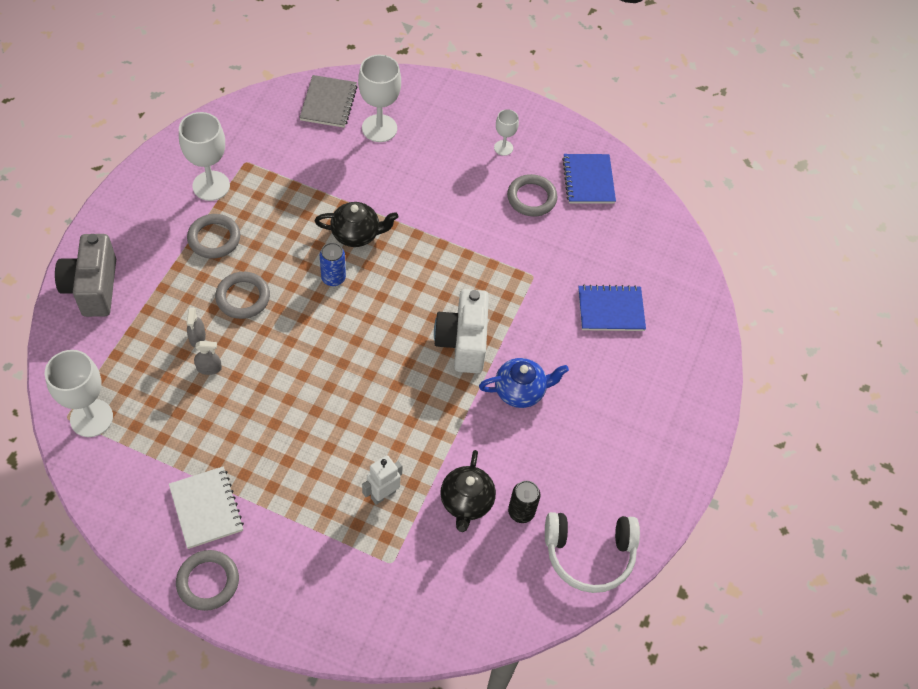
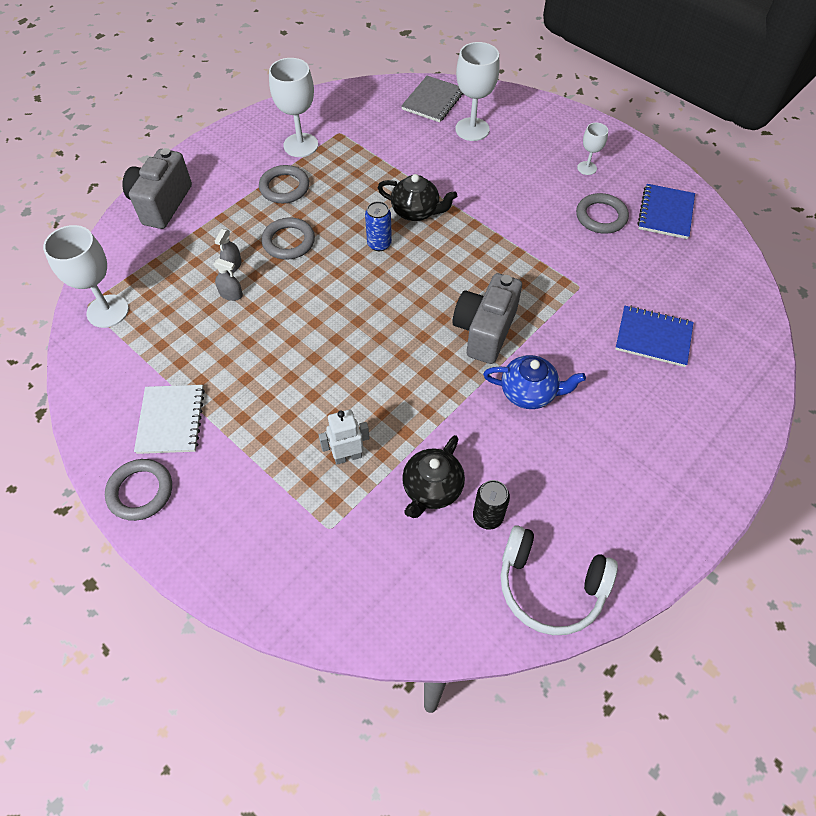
camera: 25 degrees right, 0 degrees up
(463, 342) = (485, 331): white camera -> grey camera

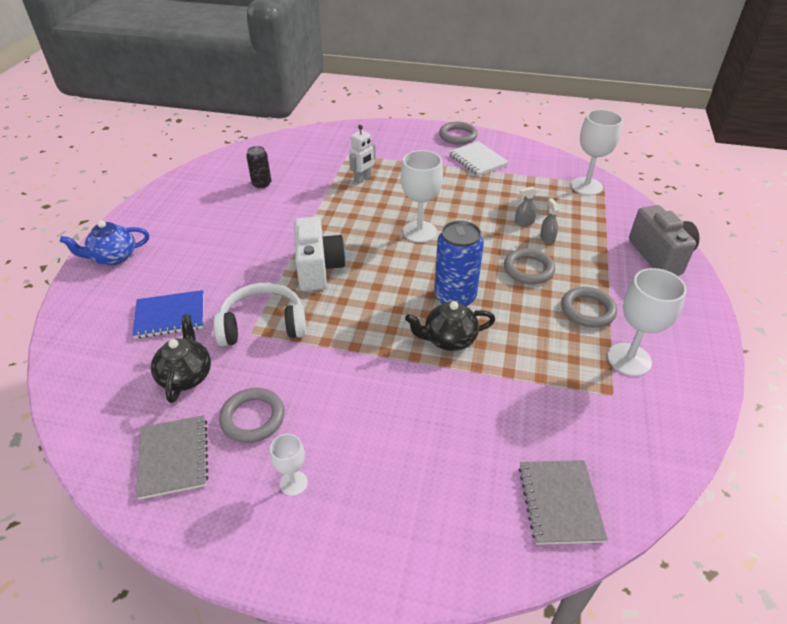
camera: 150 degrees right, 15 degrees down
(379, 244) = (455, 297): blue can -> blue can, size x1.73
(431, 489) = (302, 183): black teapot -> black teapot (186, 375)
(472, 129) = (473, 476): white goblet -> white goblet (419, 232)
(485, 331) = (318, 269): grey camera -> white camera
(529, 392) = (263, 245): blue teapot -> blue teapot (113, 257)
(550, 586) = (213, 172): white headphones -> white headphones (263, 325)
(665, 213) = (173, 458): blue notebook -> grey notebook

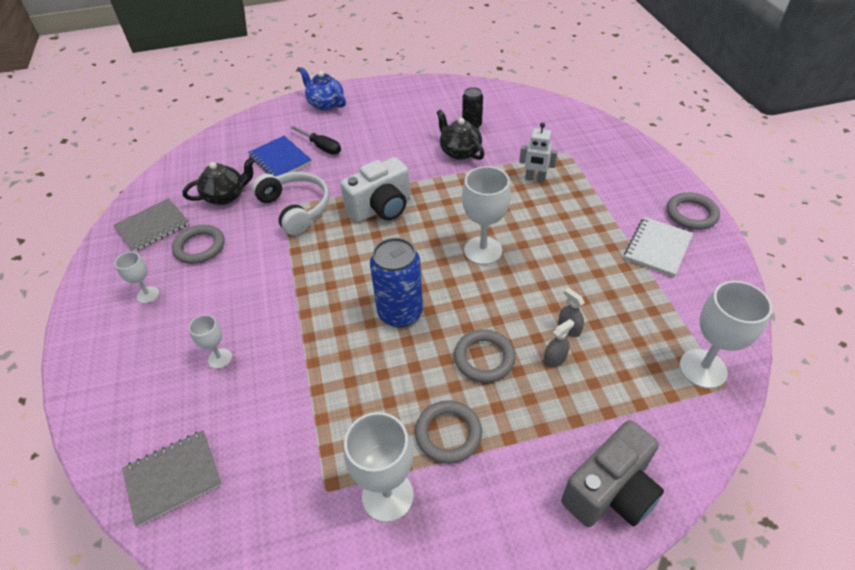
camera: 65 degrees right, 5 degrees up
(185, 280) = (321, 147): none -> black screwdriver
(432, 434) = (220, 358): none -> white goblet
(449, 339) = (339, 329): black teapot -> black teapot (459, 152)

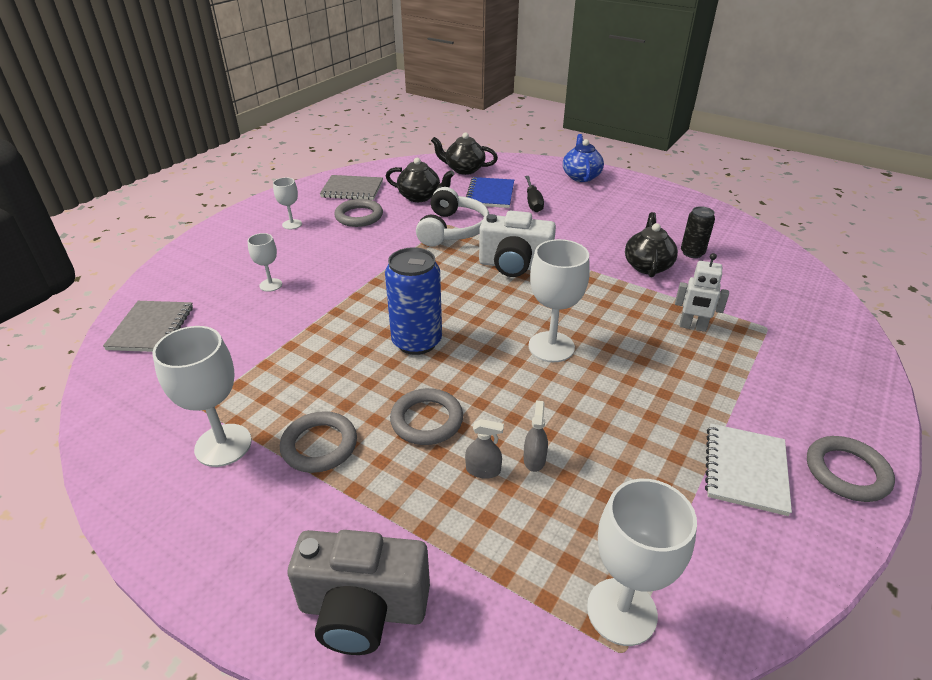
camera: 45 degrees right, 10 degrees down
(173, 478) = (151, 328): grey notebook -> grey notebook turned 75 degrees clockwise
(225, 149) = (464, 169): none -> black teapot
(535, 179) = (692, 327): white robot -> white robot turned 45 degrees counterclockwise
(657, 248) = (745, 470): white notebook -> white notebook turned 60 degrees counterclockwise

